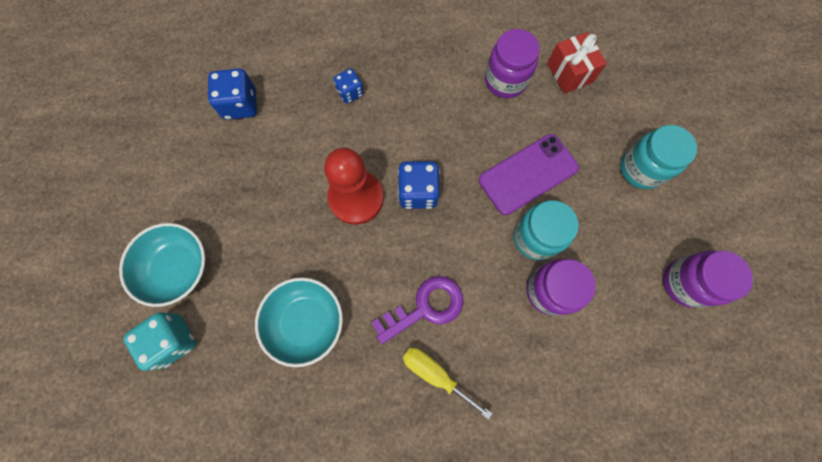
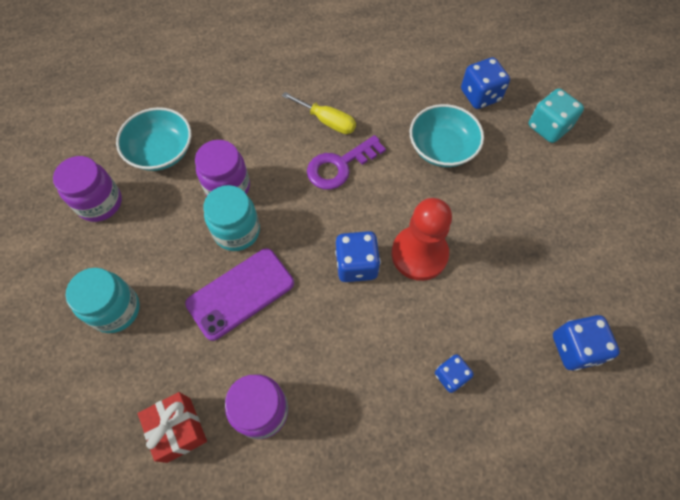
camera: 175 degrees right, 10 degrees down
(177, 268) = (570, 179): turquoise bowl -> turquoise bowl (161, 151)
(239, 398) = (480, 95): none -> blue dice

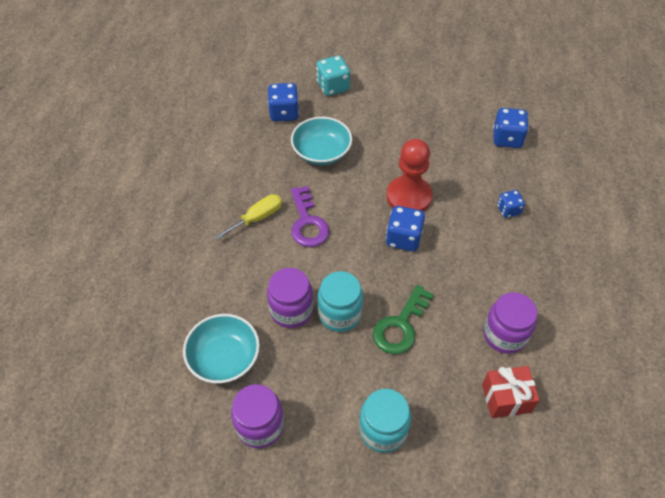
camera: 70 degrees left, 10 degrees down
(240, 293) = (401, 325): purple phone -> green key

